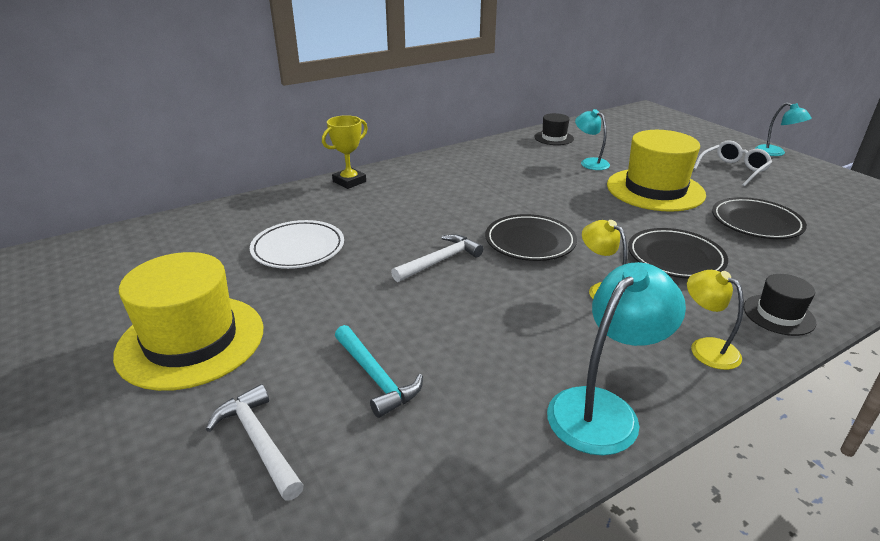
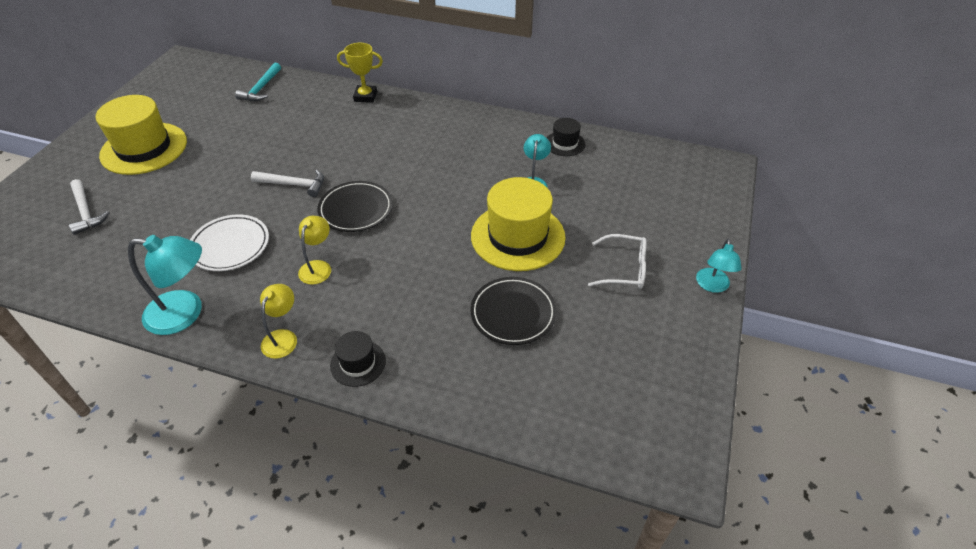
camera: 50 degrees right, 15 degrees up
(258, 441) = (86, 212): white hammer -> white hammer turned 135 degrees clockwise
(298, 249) = (259, 128): white plate -> white plate (230, 246)
(376, 377) = (156, 221): turquoise hammer -> turquoise hammer (261, 88)
(675, 258) = (399, 286): black plate -> none

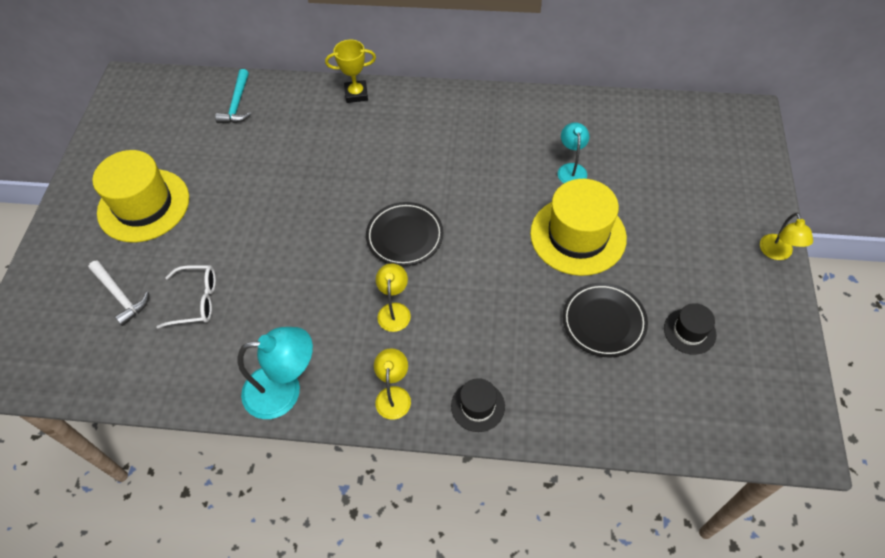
camera: 10 degrees left, 10 degrees up
(230, 246) = (294, 305): white plate -> none
(294, 184) = (327, 219): white hammer -> none
(565, 143) = (586, 116): black hat -> black hat (689, 331)
(624, 269) = (691, 251): white glasses -> white glasses (196, 301)
(712, 286) = (777, 253): turquoise lamp -> yellow lamp

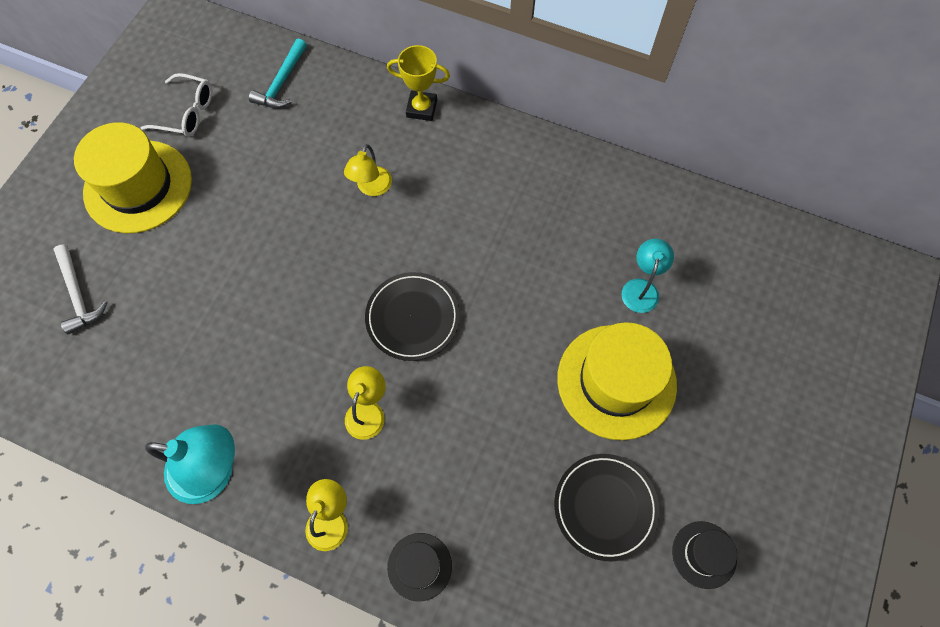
camera: 15 degrees right, 10 degrees up
(196, 301) = (156, 327): white glasses -> white glasses (187, 113)
(777, 253) = (855, 484): yellow lamp -> yellow lamp (371, 188)

